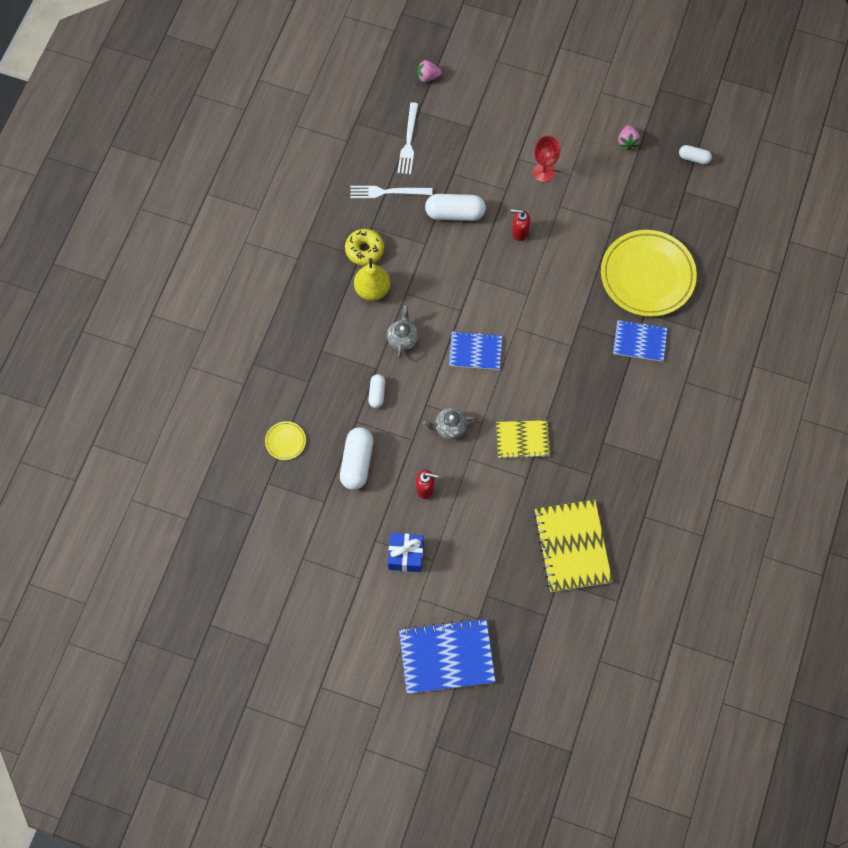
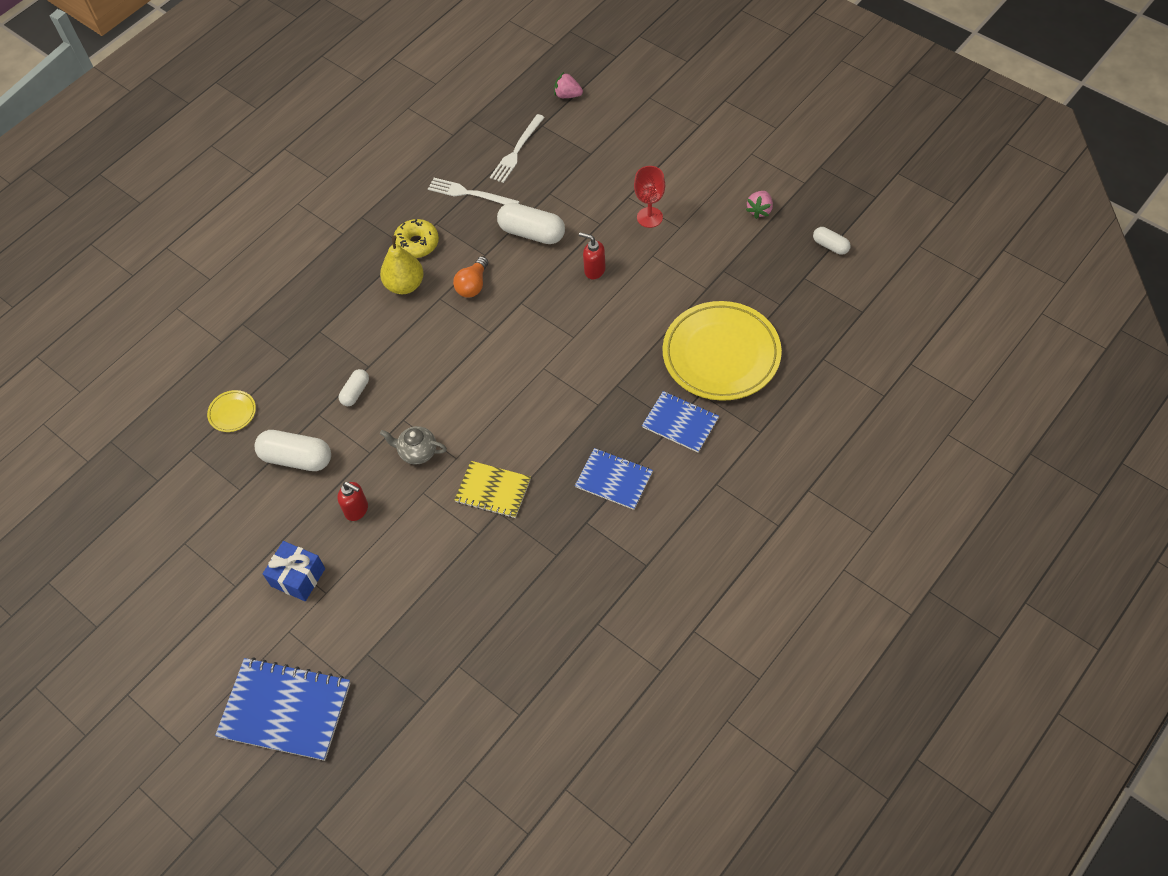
camera: 25 degrees right, 10 degrees down
(357, 462) = (296, 458): white capsule -> white capsule turned 75 degrees clockwise
(402, 339) = (412, 344): grey teapot -> none
(428, 273) = (473, 285): none -> orange light bulb
(475, 351) = (485, 379): blue notebook -> blue notebook (614, 480)
(572, 546) = (494, 630): yellow notebook -> none

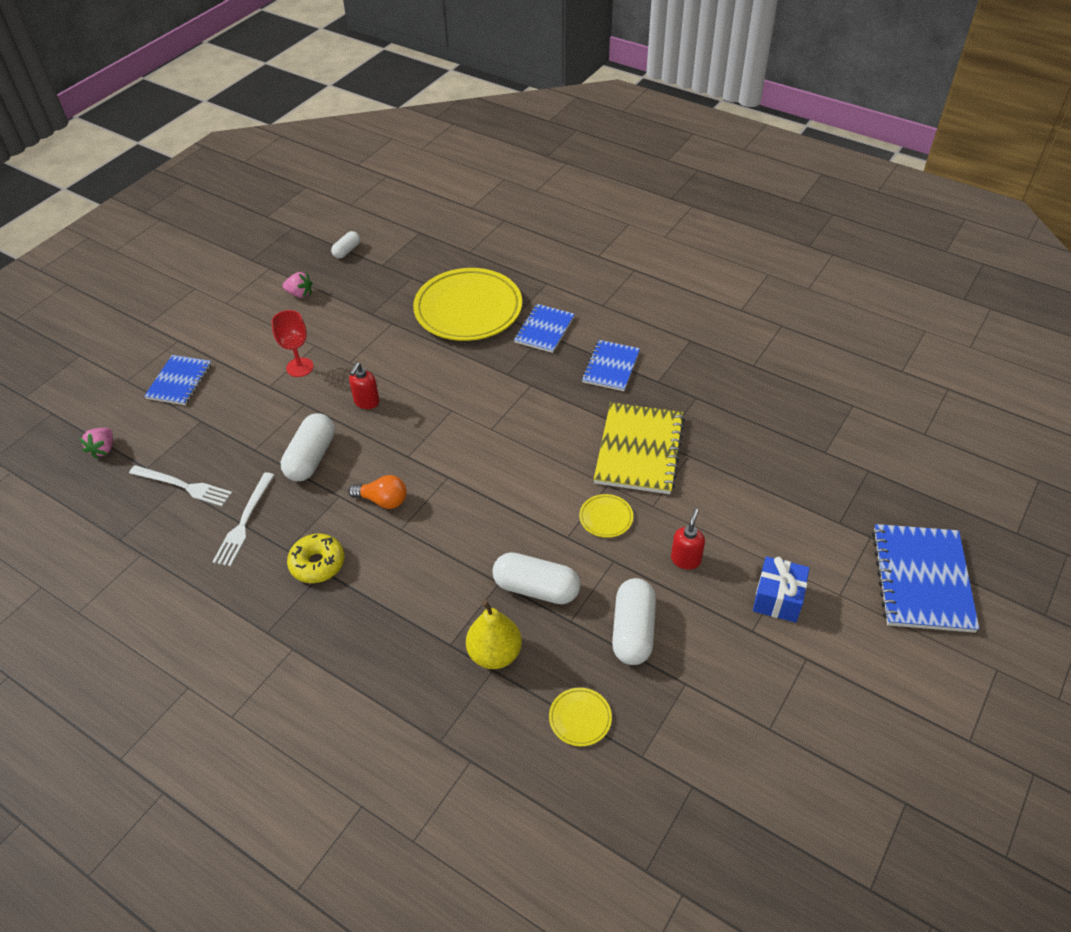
camera: 100 degrees left, 10 degrees down
(355, 392) = (536, 588): white capsule -> white capsule, size x1.80
(405, 285) = (380, 565): yellow pear -> yellow pear (495, 653)
(417, 452) = (606, 518): grey teapot -> yellow plate
(493, 491) = (639, 450): yellow notebook -> yellow notebook, size x1.62
(642, 133) = (179, 381): none -> blue notebook

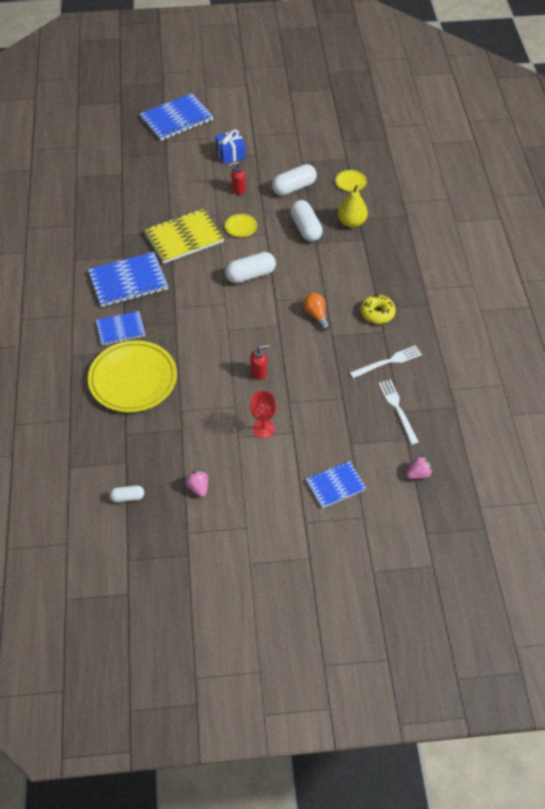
camera: 130 degrees left, 5 degrees up
(311, 458) = (321, 367): white capsule -> white capsule (250, 275)
(611, 367) = (128, 281): blue notebook -> blue notebook, size x1.62

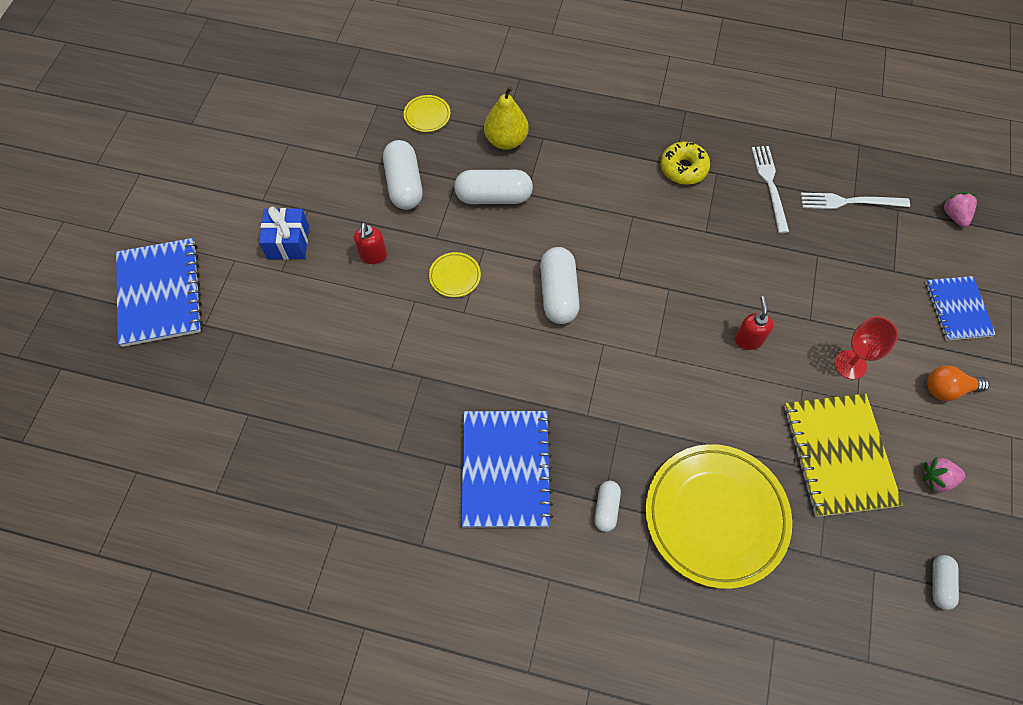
camera: 70 degrees left, 10 degrees up
(120, 329) = (606, 508): blue notebook -> white capsule
(184, 237) = (443, 361): yellow notebook -> yellow notebook (838, 455)
(316, 315) = (664, 237): orange light bulb -> orange light bulb (948, 389)

